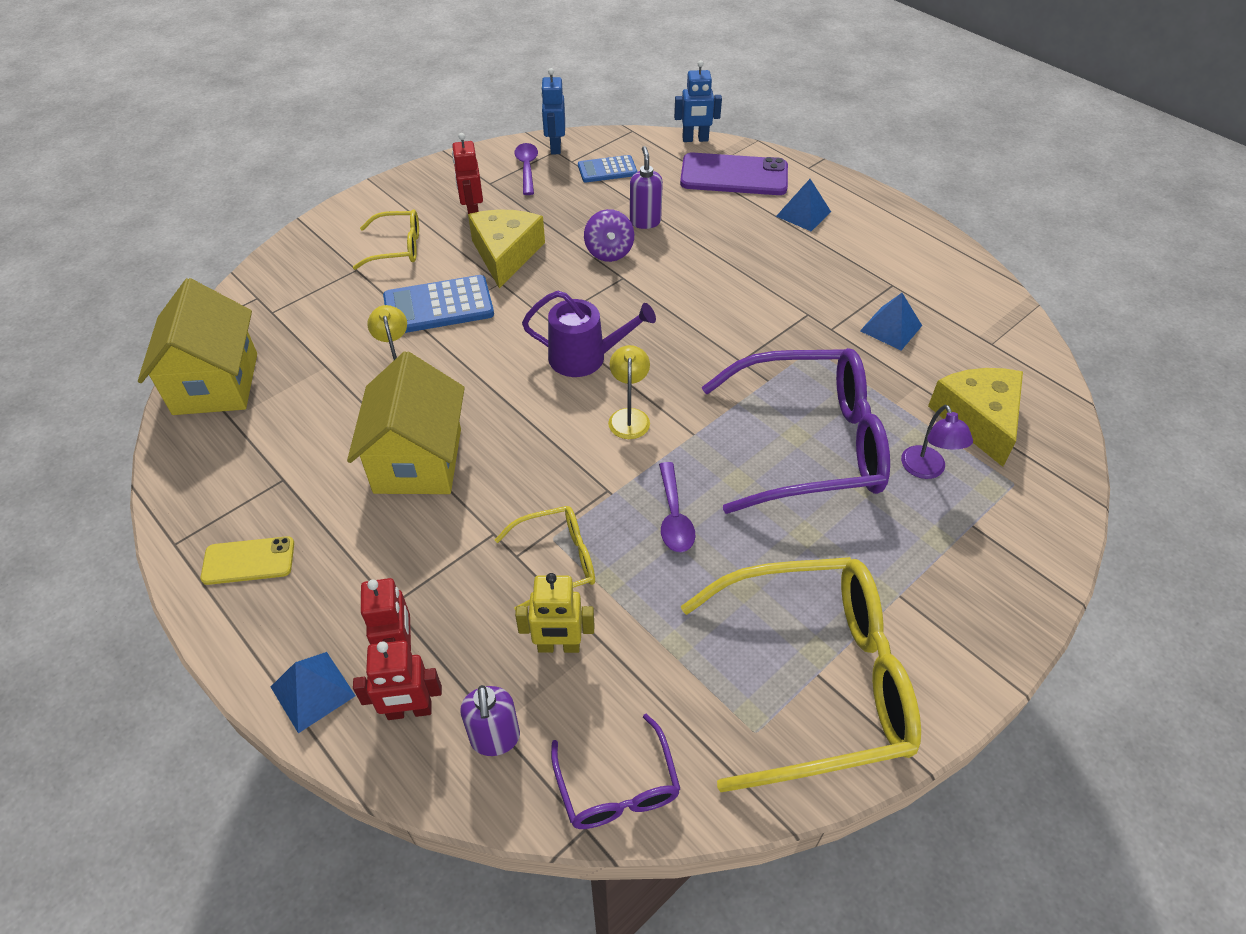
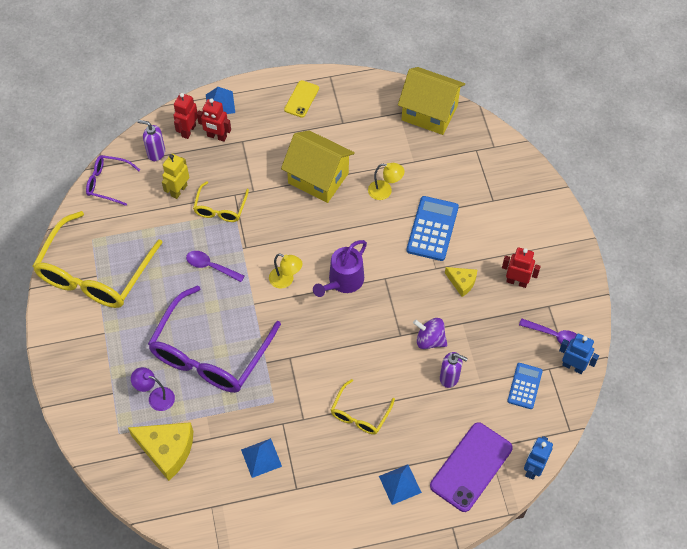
camera: 120 degrees right, 10 degrees up
(397, 248) = (503, 228): yellow glasses -> yellow glasses (360, 414)
(506, 254) = (462, 282): yellow cheese -> yellow cheese, size x0.55

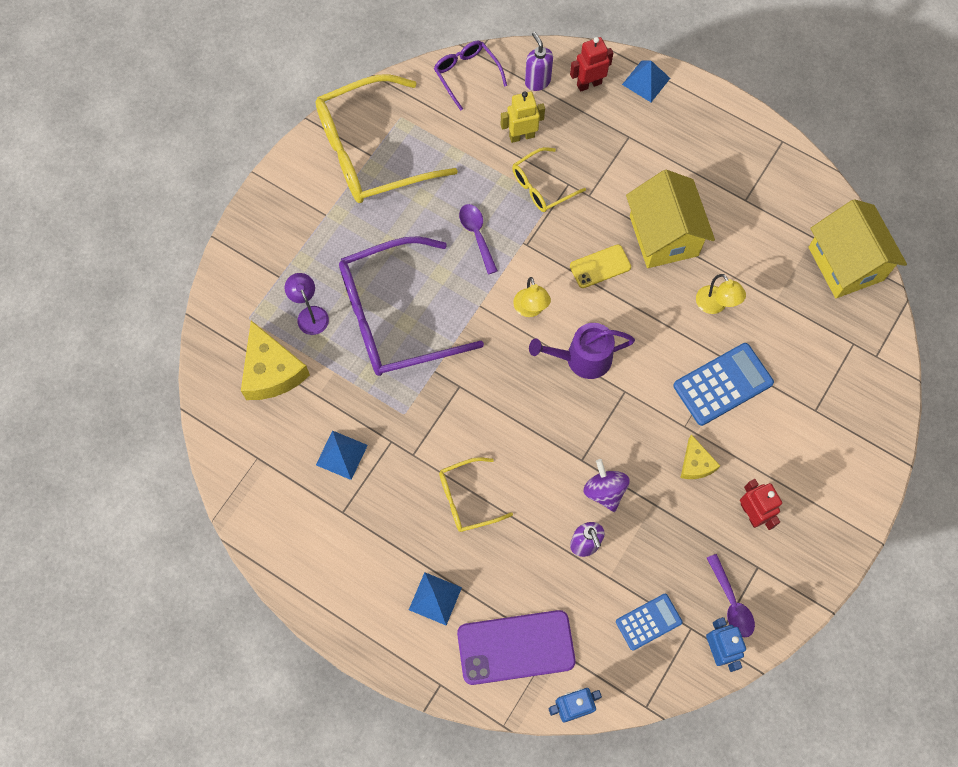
camera: 45 degrees right, 10 degrees up
(217, 136) = (609, 112): red robot -> none
(301, 99) = (729, 141): yellow phone -> yellow phone (600, 266)

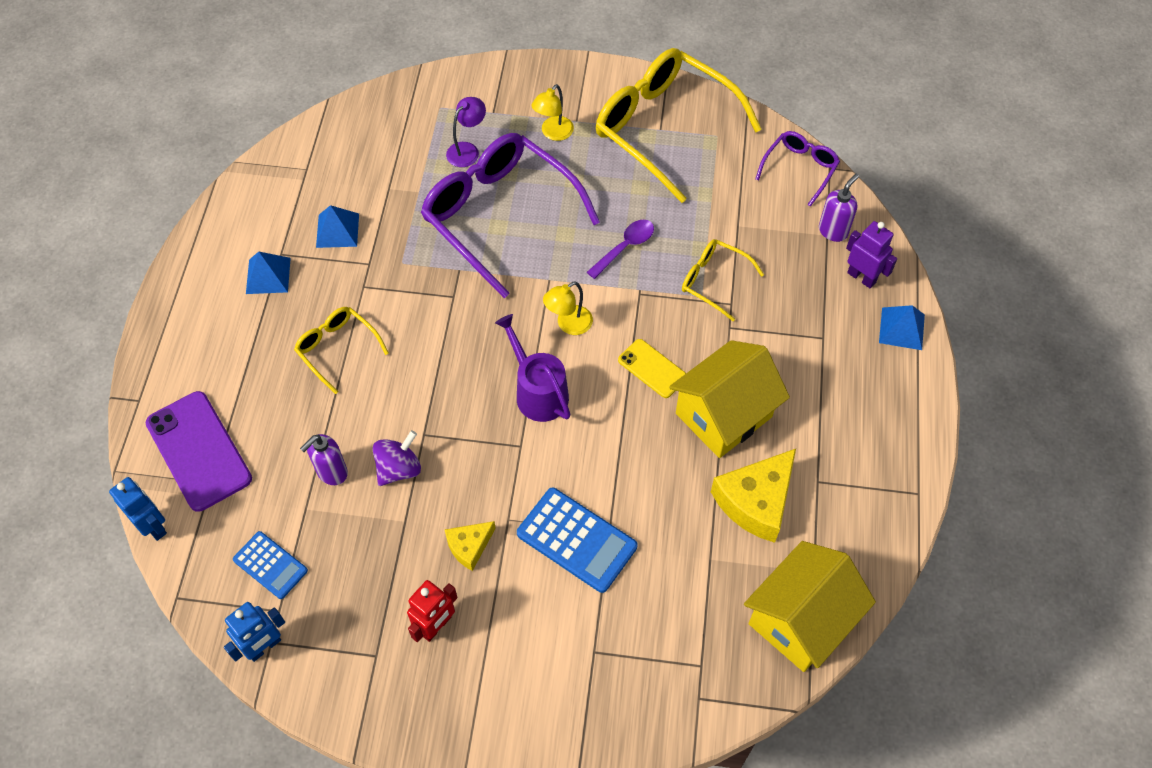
camera: 65 degrees right, 10 degrees down
(272, 371) = (396, 145): yellow cheese -> yellow cheese (756, 501)
(435, 598) = (224, 362): blue pyramid -> blue pyramid (268, 275)
(521, 136) = (760, 242): yellow robot -> none
(589, 84) = (861, 277): red robot -> purple robot
(715, 305) = (668, 497): yellow lamp -> yellow lamp (553, 133)
(731, 602) = (323, 642): purple spoon -> none

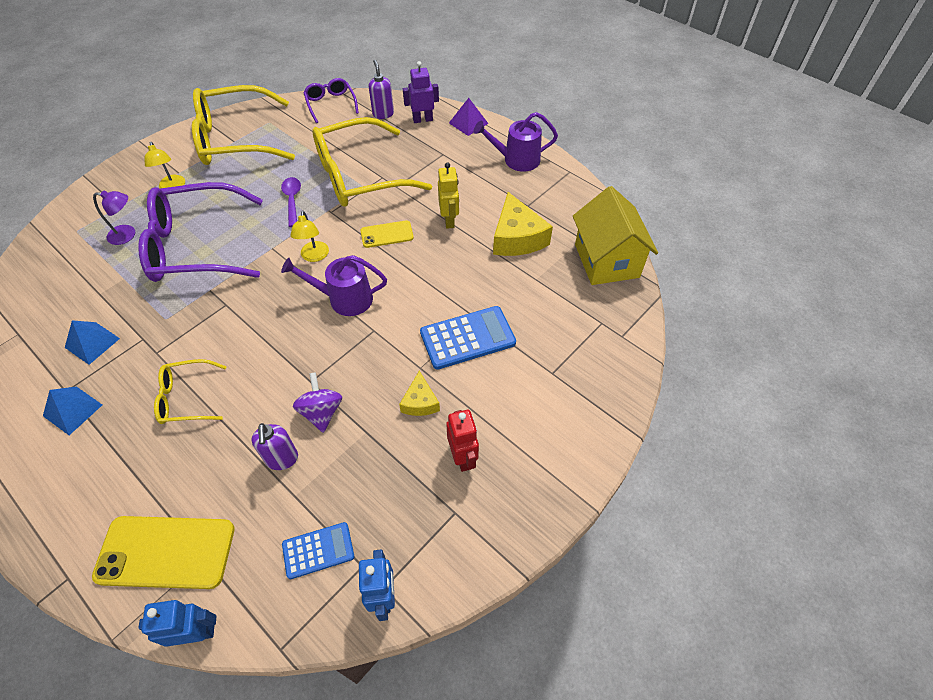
camera: 55 degrees left, 5 degrees down
(199, 451) = (166, 552): purple phone -> yellow phone
(467, 150) = (127, 235): purple lamp -> purple lamp turned 105 degrees clockwise
(713, 281) = (359, 176): yellow glasses -> yellow glasses, size x2.05
(723, 415) = (449, 220): yellow house -> yellow robot
(885, 422) = (517, 160): none -> purple watering can
(901, 328) = (468, 123): blue pyramid -> purple pyramid

